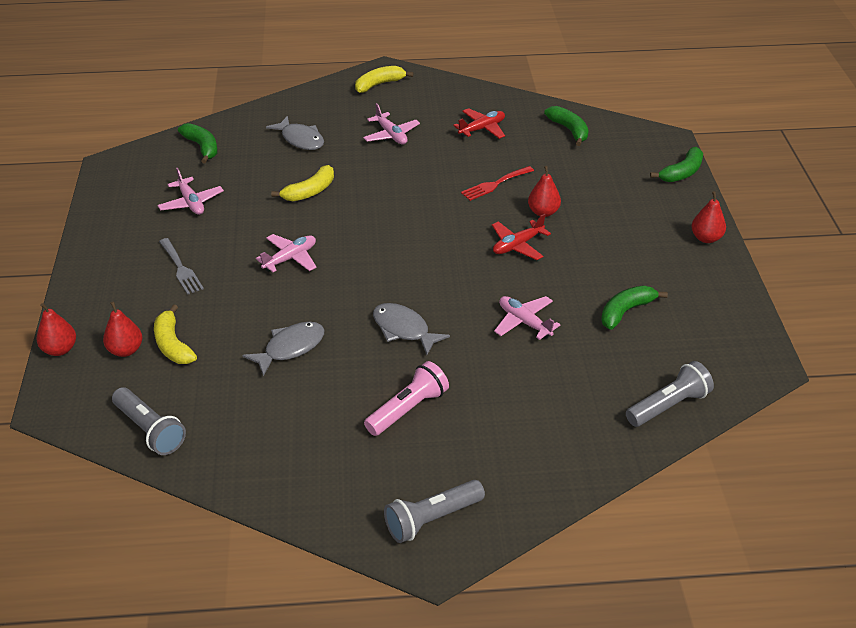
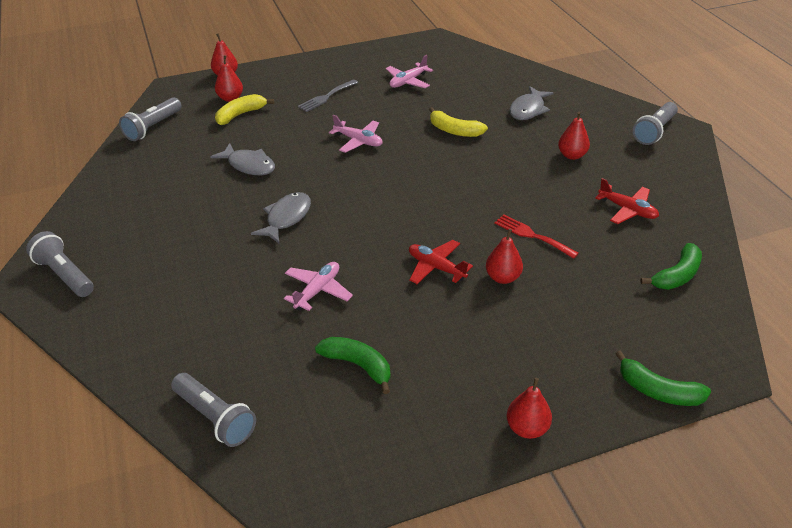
camera: 75 degrees right, 0 degrees up
(202, 147) = (484, 68): green banana -> none
(379, 84) = (654, 131): yellow banana -> grey flashlight
(391, 135) = (572, 155): pink plane -> red pear
(408, 409) = (187, 239): pink flashlight -> none

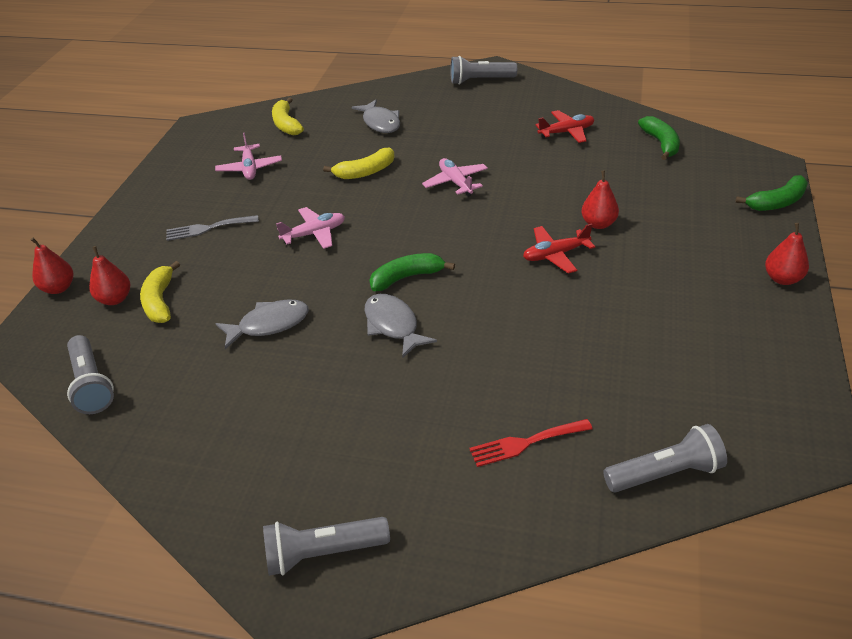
camera: 55 degrees left, 0 degrees up
(318, 290) = (528, 340): pink plane -> pink plane (456, 182)
(326, 97) = (207, 228): grey fork -> grey fork turned 90 degrees clockwise
(358, 365) = (653, 348): green banana -> green banana (407, 277)
(478, 71) = (286, 124): none -> yellow banana
(532, 235) = (557, 188): red fork -> red fork (525, 443)
(572, 155) = (470, 128): red pear -> none
(654, 131) = (480, 80): grey flashlight -> grey flashlight turned 105 degrees clockwise

